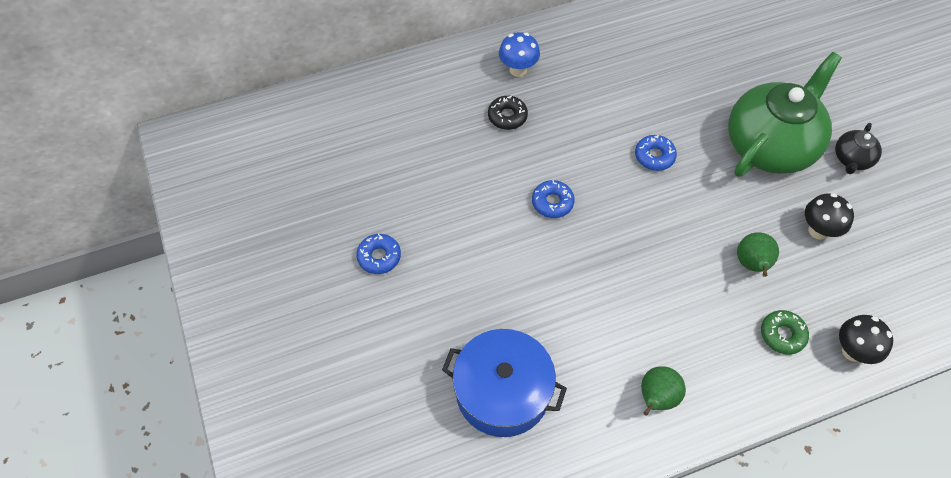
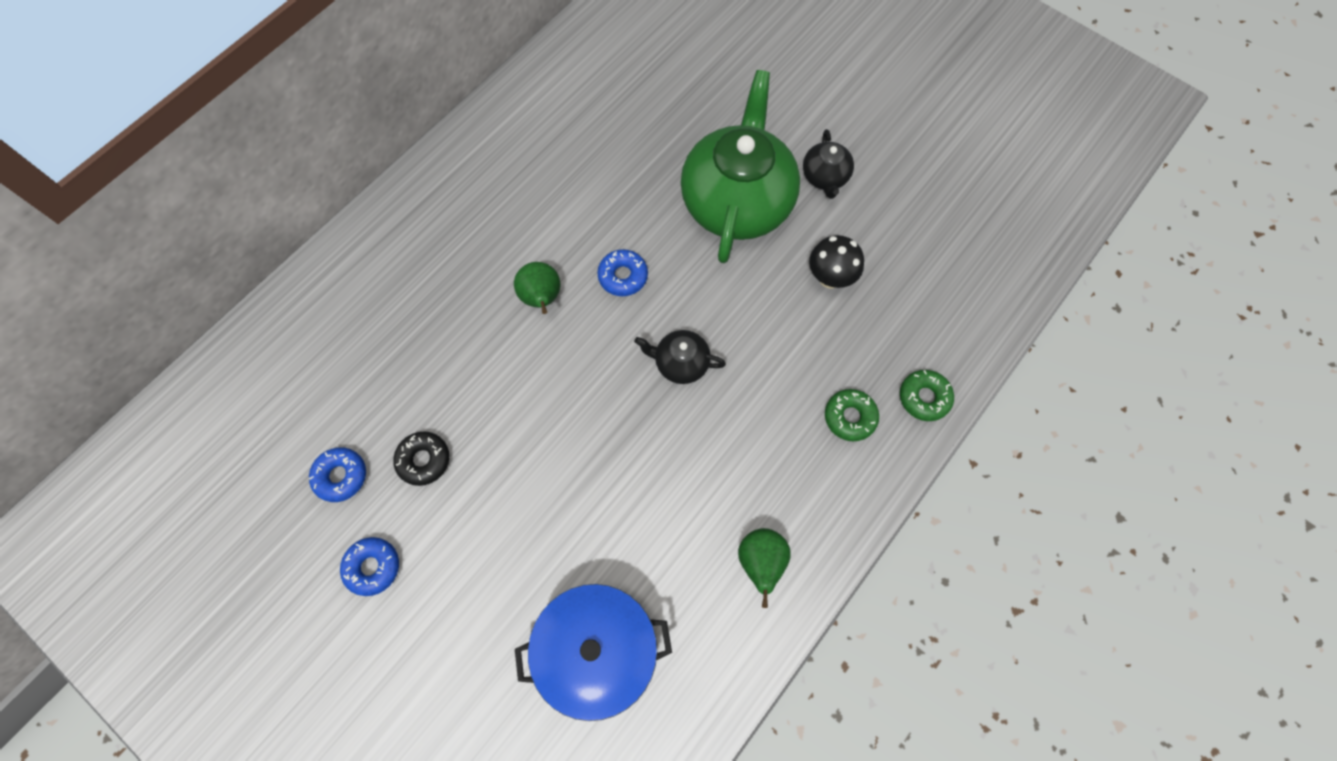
camera: 30 degrees left, 10 degrees up
(507, 116) = (434, 309): black donut -> black donut (424, 460)
(518, 70) = (417, 243): blue mushroom -> none
(552, 202) = (539, 391): blue donut -> blue donut (341, 476)
(667, 234) = (680, 363): none -> black teapot
(752, 265) = (783, 353): green pear -> green pear (542, 298)
(852, 351) = (924, 398): black mushroom -> green donut

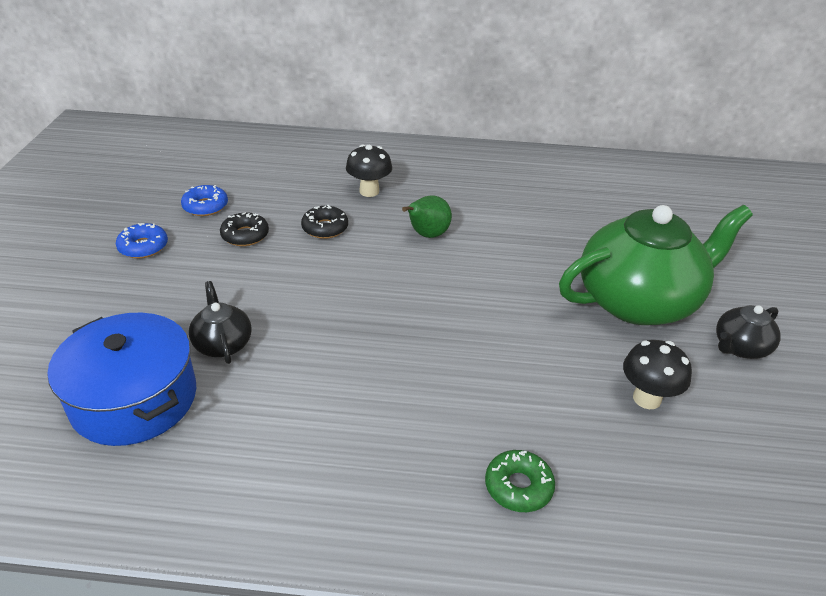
camera: 55 degrees right, 30 degrees down
(433, 305) = (369, 191): none -> black mushroom
(465, 380) = (325, 228): none -> black donut
(623, 276) = (492, 267): blue donut -> none
(680, 363) = (450, 333): black teapot -> black teapot (223, 344)
(761, 562) = (297, 483): green pear -> none
(924, 398) = (609, 550): green donut -> none

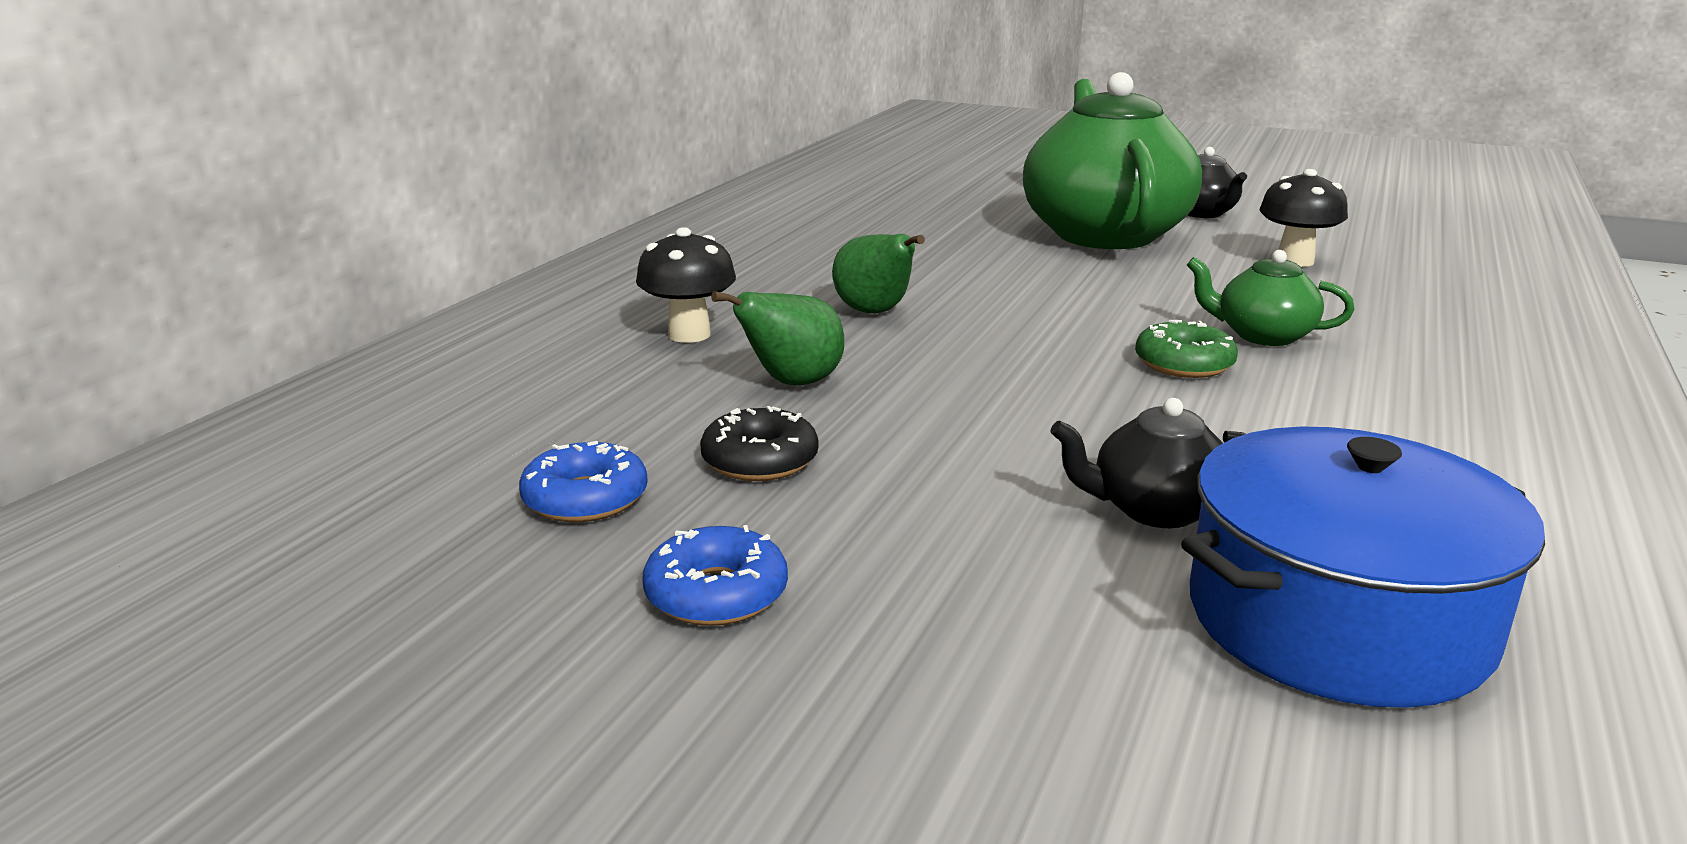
camera: 70 degrees left, 15 degrees down
(325, 228) = (792, 383): black donut -> green pear
(469, 379) = (1262, 335): none -> green teapot
(518, 487) = (1469, 339): green donut -> green donut (1184, 364)

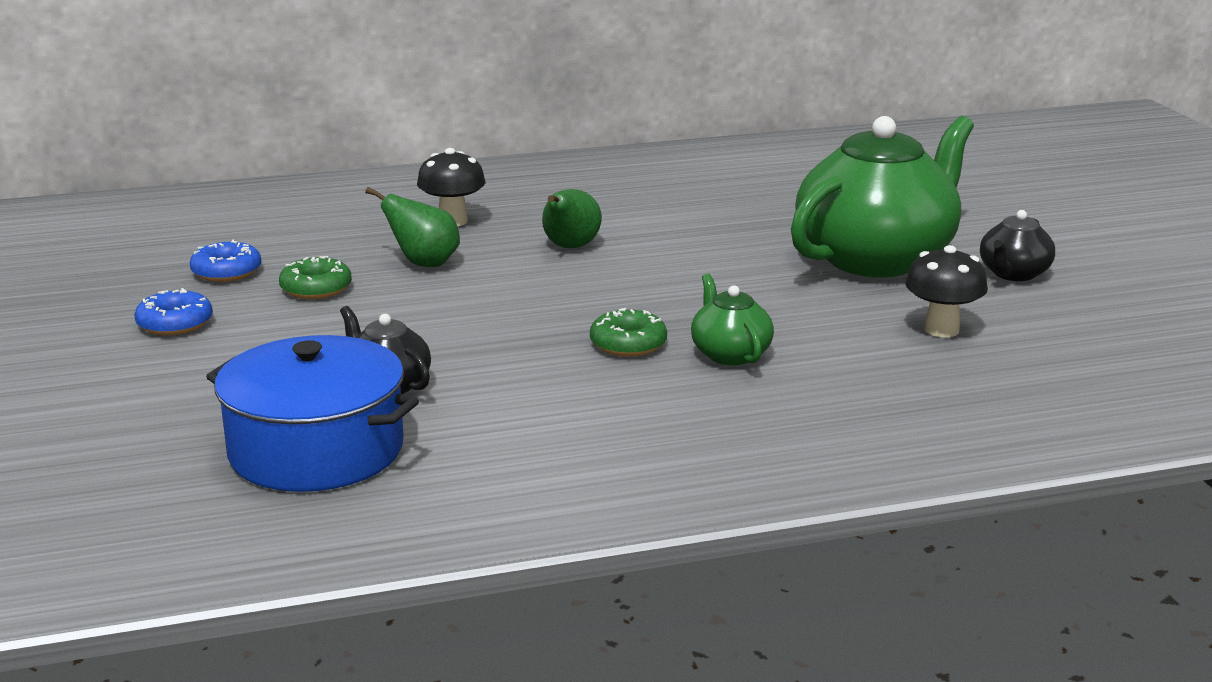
camera: 50 degrees right, 0 degrees up
(760, 460) = (316, 288): black donut -> green donut

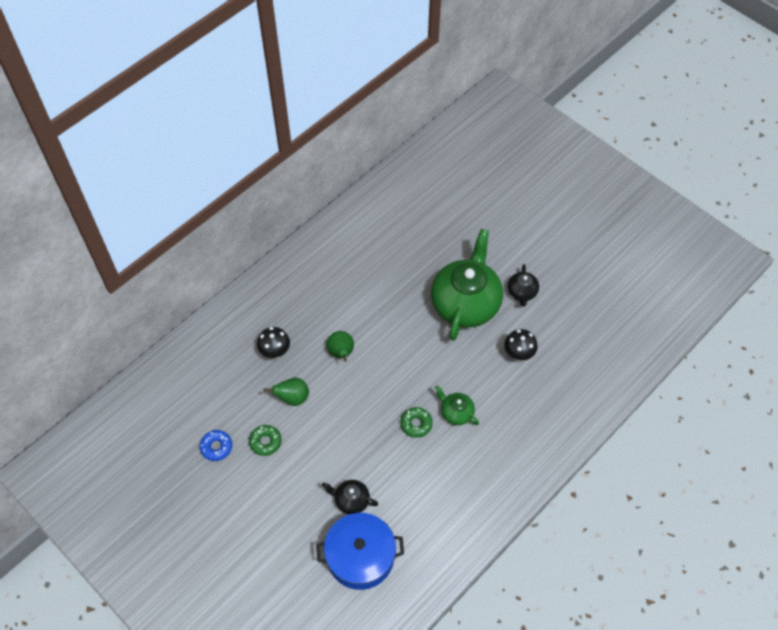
camera: 30 degrees left, 35 degrees up
(175, 323) = (233, 499): blue donut -> none

